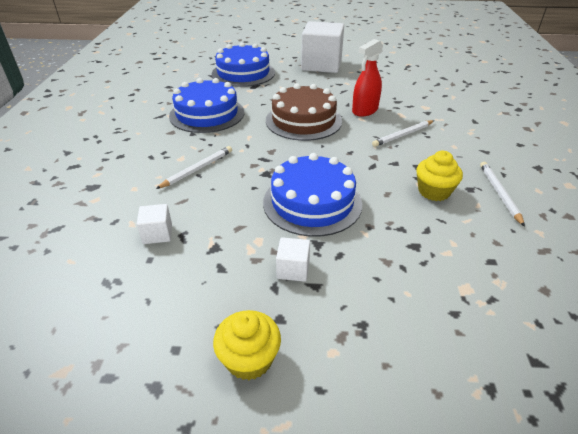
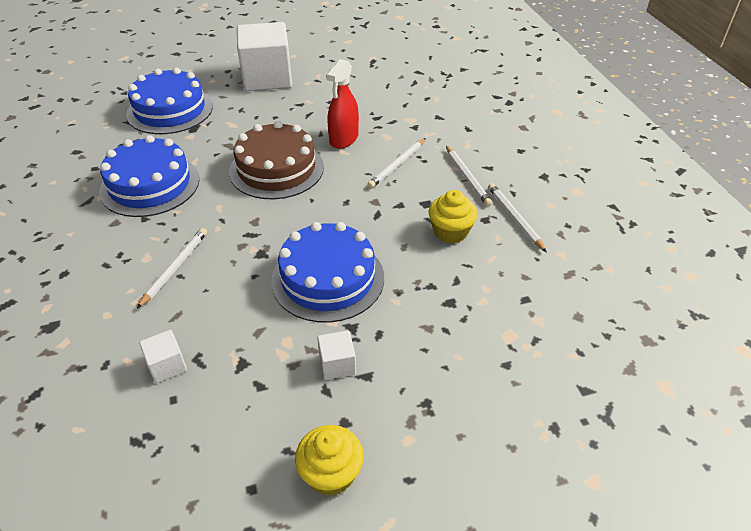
camera: 20 degrees left, 5 degrees up
(463, 155) = (467, 177): none -> white pencil

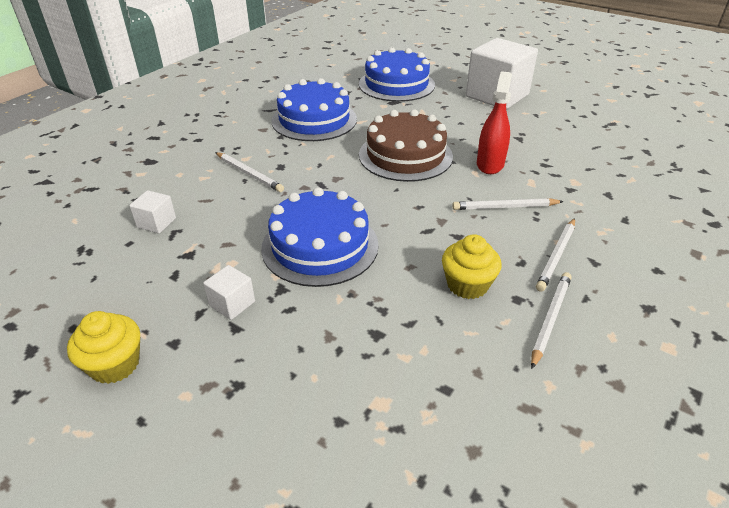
camera: 50 degrees right, 5 degrees down
(175, 268) = (249, 174): white pencil -> white pencil turned 60 degrees clockwise
(344, 139) = (490, 164): red spray bottle -> red spray bottle turned 120 degrees clockwise

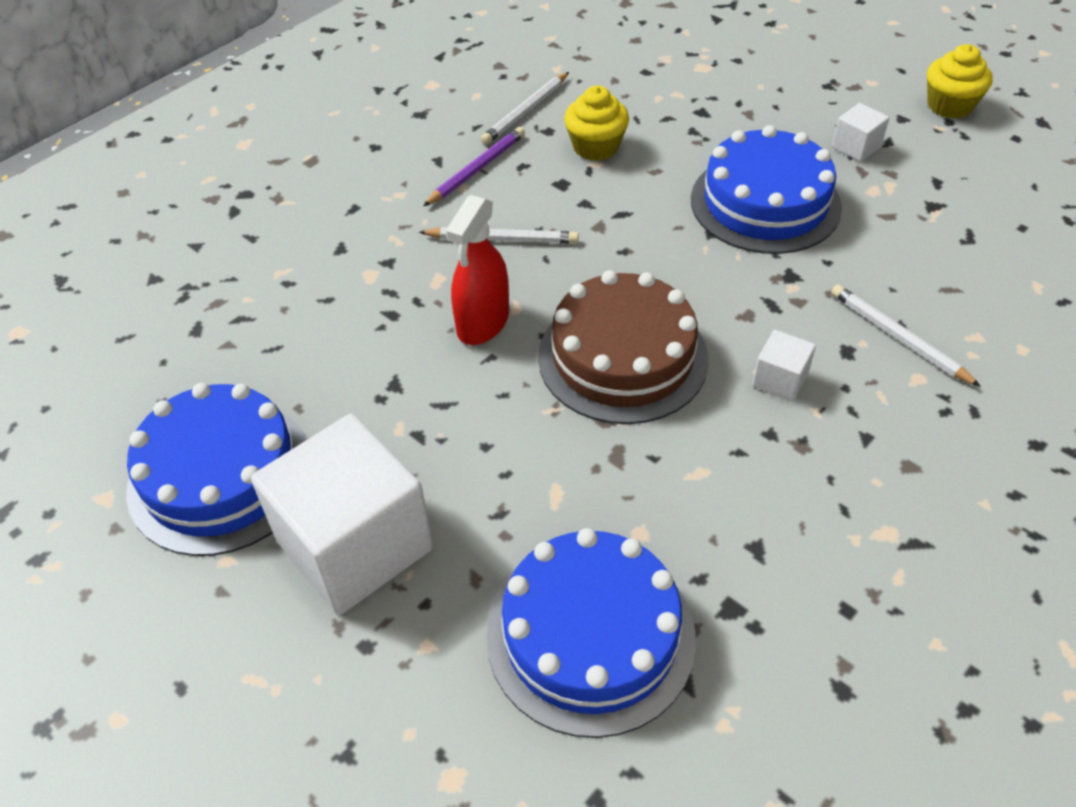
camera: 170 degrees left, 10 degrees up
(156, 223) = (1003, 254): white cube -> white cube (780, 380)
(314, 120) = (802, 488): blue cake -> blue cake (221, 476)
(556, 256) = (477, 169): white pencil -> purple pencil

